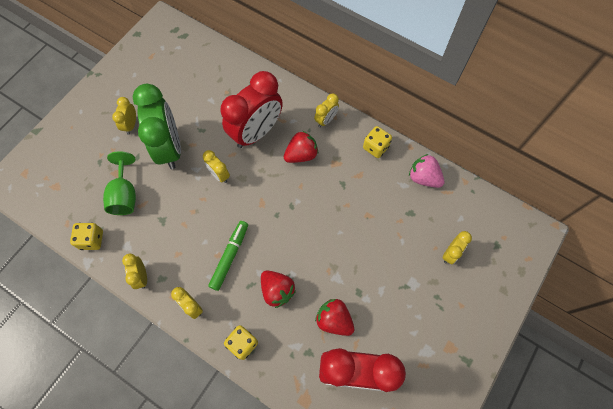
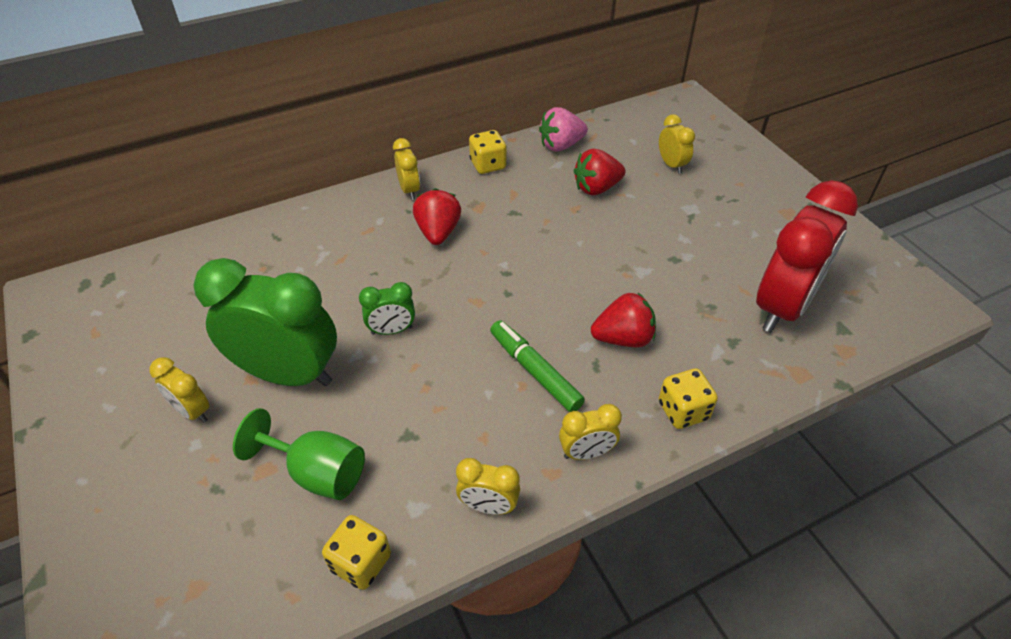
camera: 60 degrees left, 20 degrees down
(219, 175) = (392, 330): yellow clock -> green clock
(256, 132) = (361, 262): red clock -> none
(334, 320) = (700, 297): red strawberry -> red strawberry (596, 188)

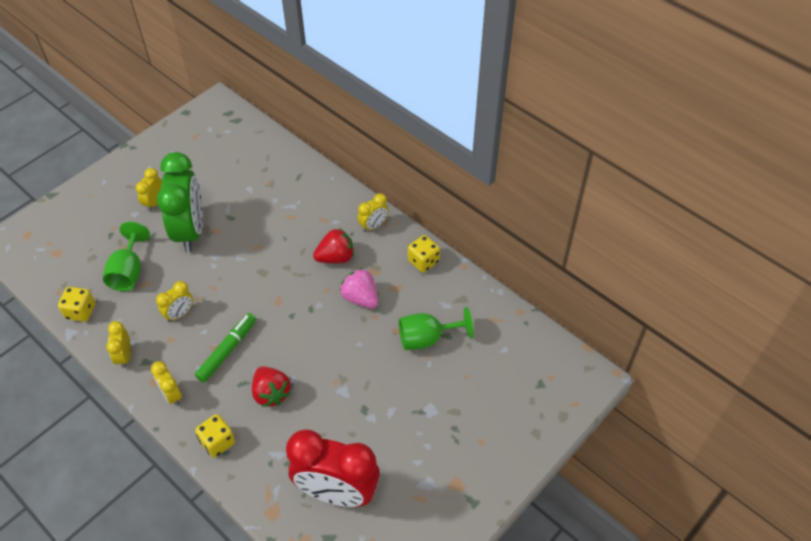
camera: 70 degrees right, 5 degrees up
(392, 330) = (238, 266): green clock -> none
(561, 145) = (471, 300): pink strawberry -> pink strawberry (360, 298)
(596, 188) = (427, 338): red strawberry -> green goblet
(671, 165) = (482, 384): yellow clock -> yellow clock (180, 314)

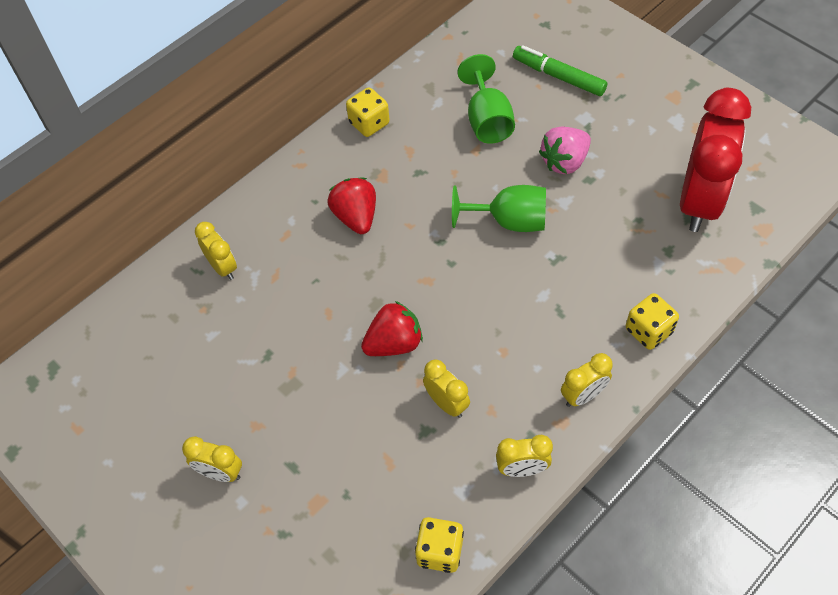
camera: 85 degrees left, 5 degrees up
(129, 272) = (364, 490): green goblet -> green goblet (509, 221)
(190, 231) = (289, 409): green clock -> none
(227, 350) = (509, 334): green marker -> green marker (558, 76)
(271, 393) = (573, 277): red strawberry -> red strawberry (394, 343)
(360, 298) = (425, 187): pink strawberry -> pink strawberry (564, 162)
(373, 226) = (304, 176): yellow clock -> yellow clock (223, 267)

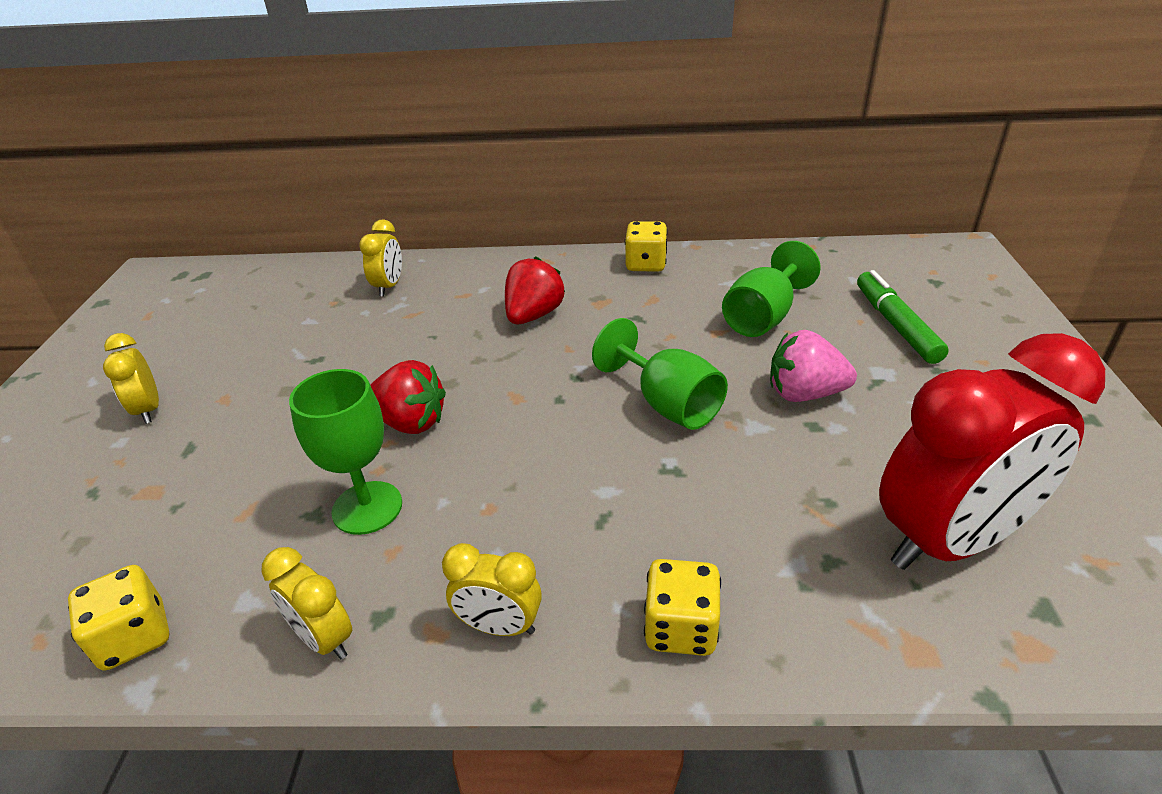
camera: 45 degrees right, 20 degrees down
(447, 403) = (367, 508): yellow clock -> green goblet

